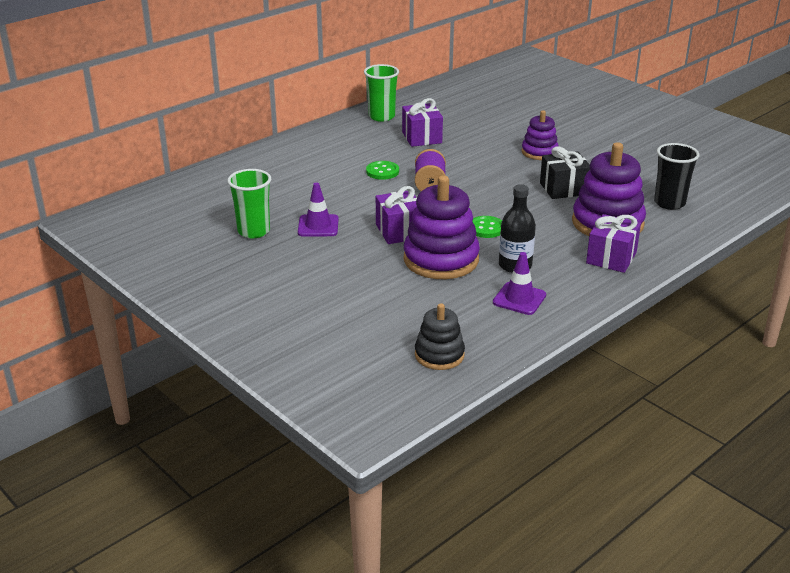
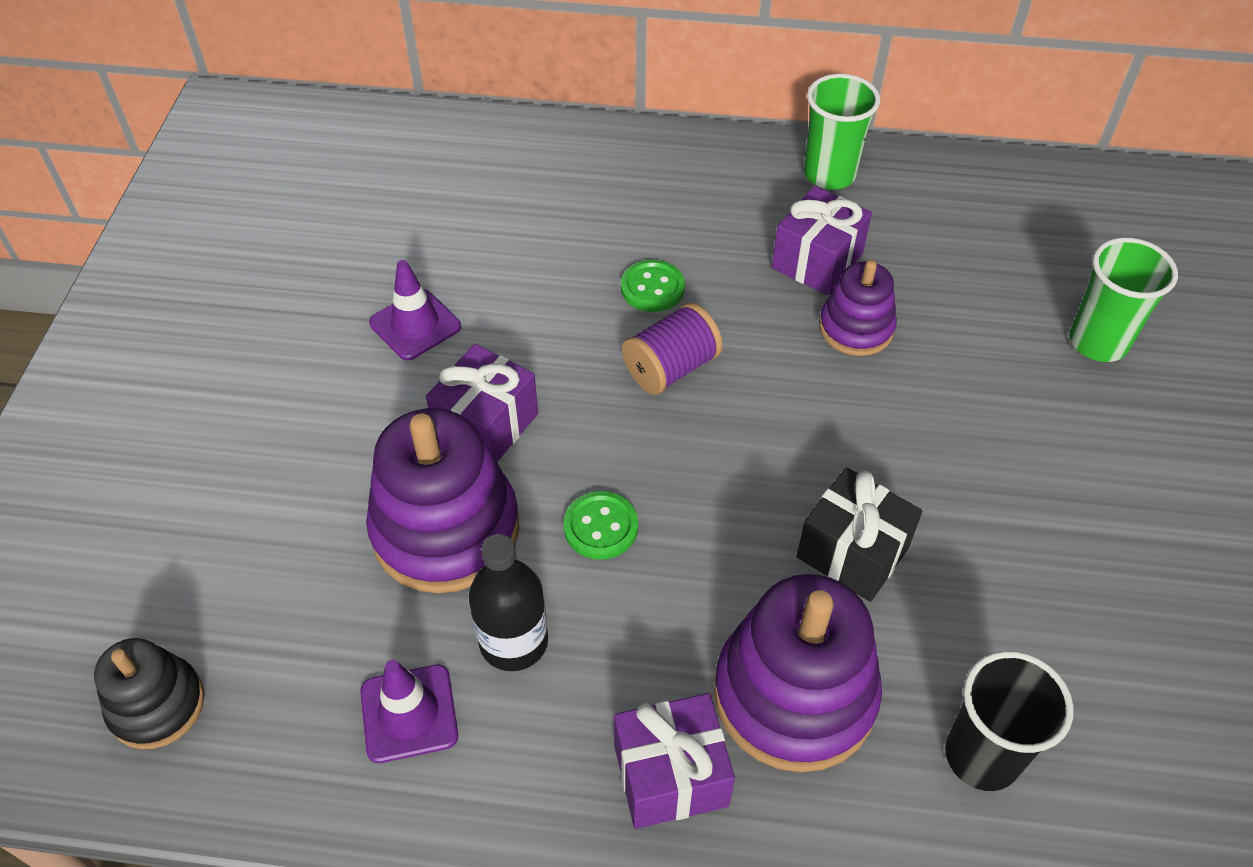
camera: 50 degrees right, 20 degrees up
(254, 231) = (338, 270): green cup -> green cup (1098, 342)
(539, 152) = (949, 437): purple stacking toy -> purple stacking toy (856, 328)

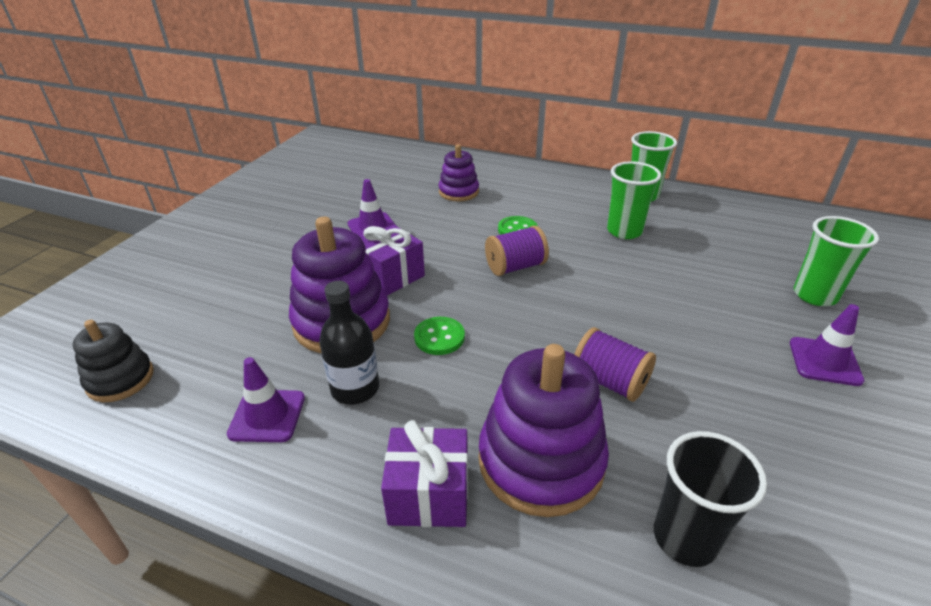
camera: 15 degrees right, 15 degrees down
(817, 261) = (624, 231): purple gift -> green cup
(852, 552) = (609, 381): black gift -> purple spool
(856, 328) = (642, 265): purple stacking toy -> purple stacking toy (458, 192)
(1117, 459) = (824, 361): none -> purple traffic cone

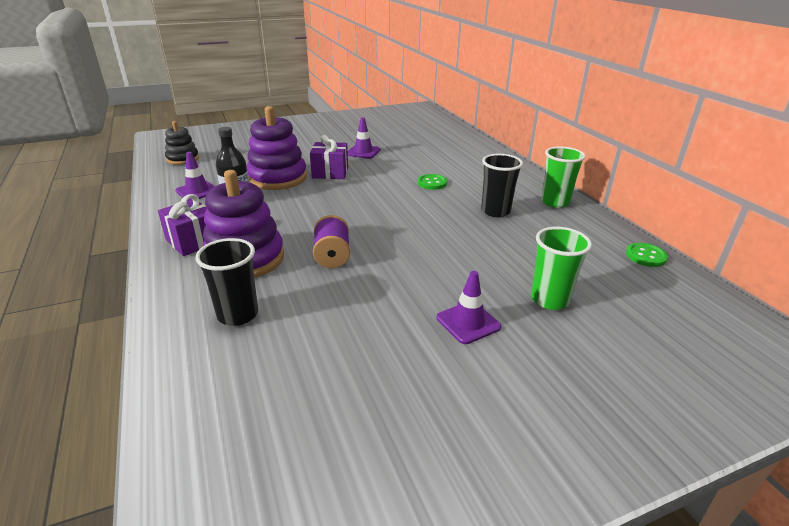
camera: 45 degrees right, 5 degrees down
(439, 337) = (300, 202): green button -> green button (646, 256)
(458, 192) = (439, 155): purple stacking toy -> none
(515, 267) = (394, 196): purple spool -> none
(624, 231) = (495, 211): green cup -> black cup

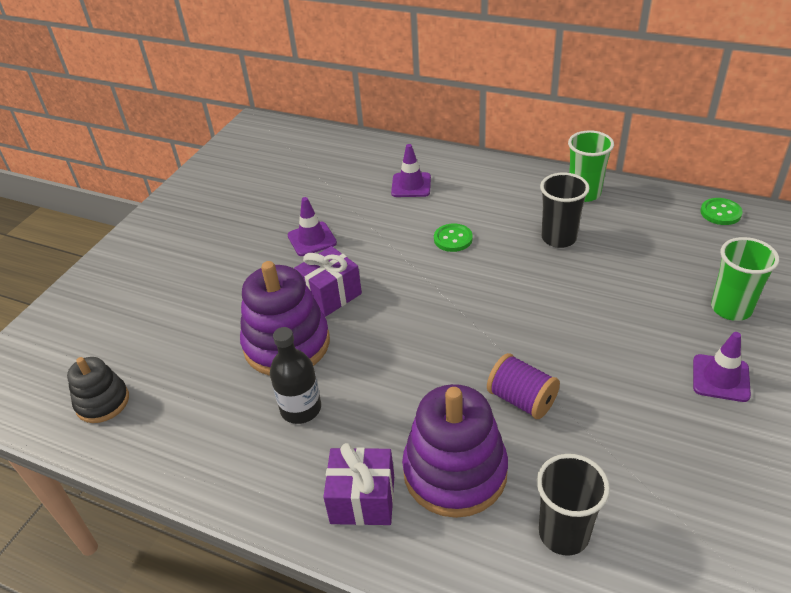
camera: 40 degrees left, 10 degrees up
(197, 191) = (229, 434): purple traffic cone -> purple traffic cone (411, 185)

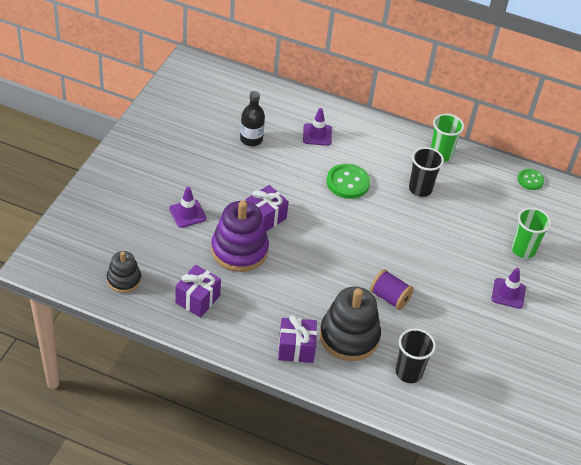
camera: 10 degrees left, 5 degrees up
(210, 425) = (197, 299): none -> purple gift
(301, 409) = (254, 293): black bottle -> black bottle (251, 139)
(312, 239) = (247, 173): purple traffic cone -> purple traffic cone (187, 213)
(453, 239) = (348, 182): green button -> green button, size x1.61
(455, 472) = (349, 336): purple stacking toy -> black stacking toy

